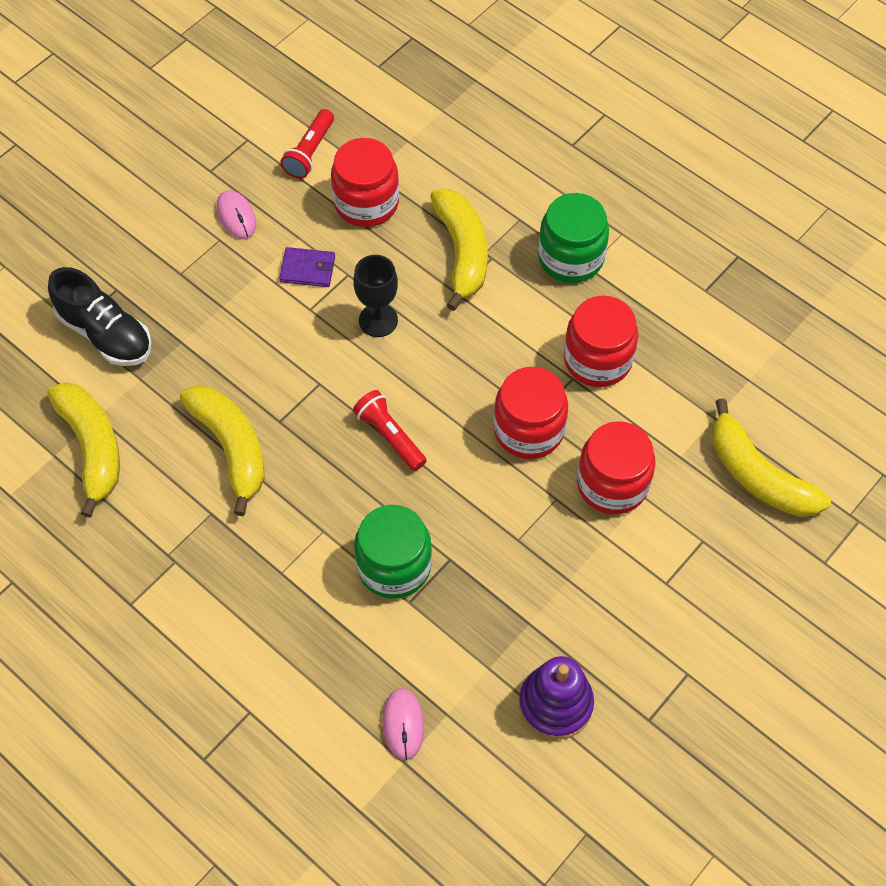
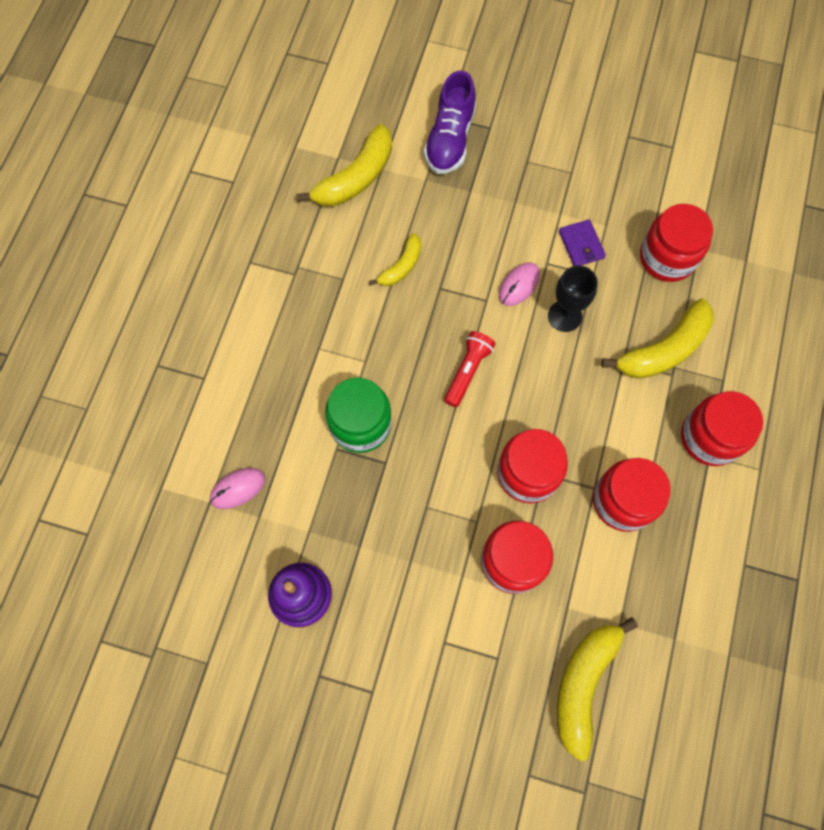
camera: 65 degrees right, 10 degrees up
(105, 333) = (450, 139): black shoe -> purple shoe
(231, 448) = (401, 266): yellow banana -> yellow banana, size x0.58
(236, 216) = (598, 173): pink mouse -> pink mouse (519, 285)
(310, 152) = (689, 195): red flashlight -> none
(571, 257) = (710, 437): green jar -> red jar

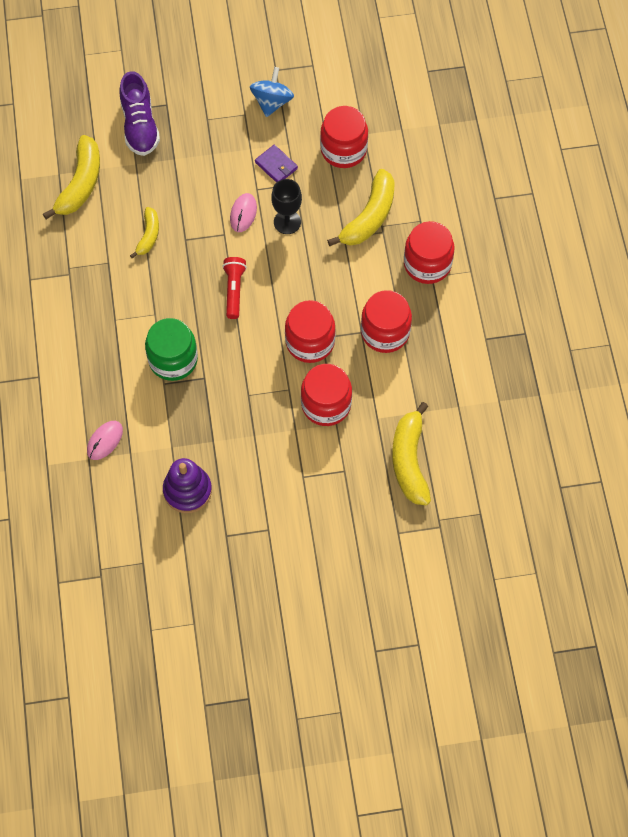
camera: 25 degrees left, 5 degrees down
(608, 170) = (272, 102): none -> blue spinning top

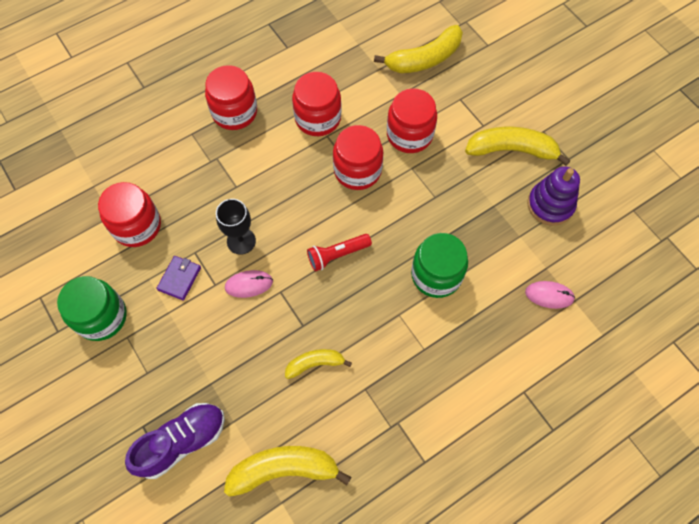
camera: 115 degrees left, 0 degrees up
(272, 102) = (101, 317): blue spinning top -> green jar
(369, 217) = (205, 175): yellow banana -> yellow banana (512, 150)

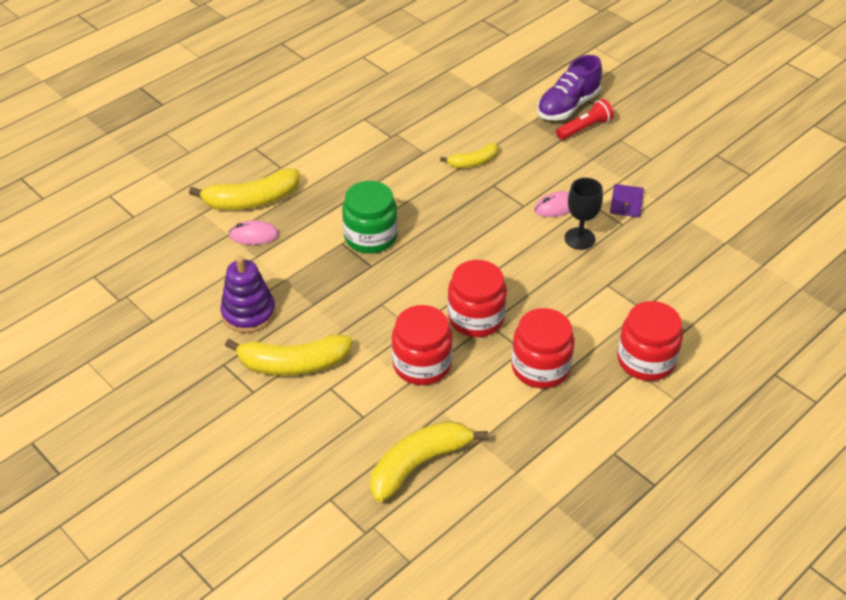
camera: 170 degrees right, 20 degrees down
(101, 317) = (683, 168): green jar -> none
(137, 226) = (693, 237): red jar -> none
(284, 469) = (478, 102): yellow banana -> yellow banana (251, 200)
(337, 255) = (476, 240): red flashlight -> red flashlight (584, 128)

